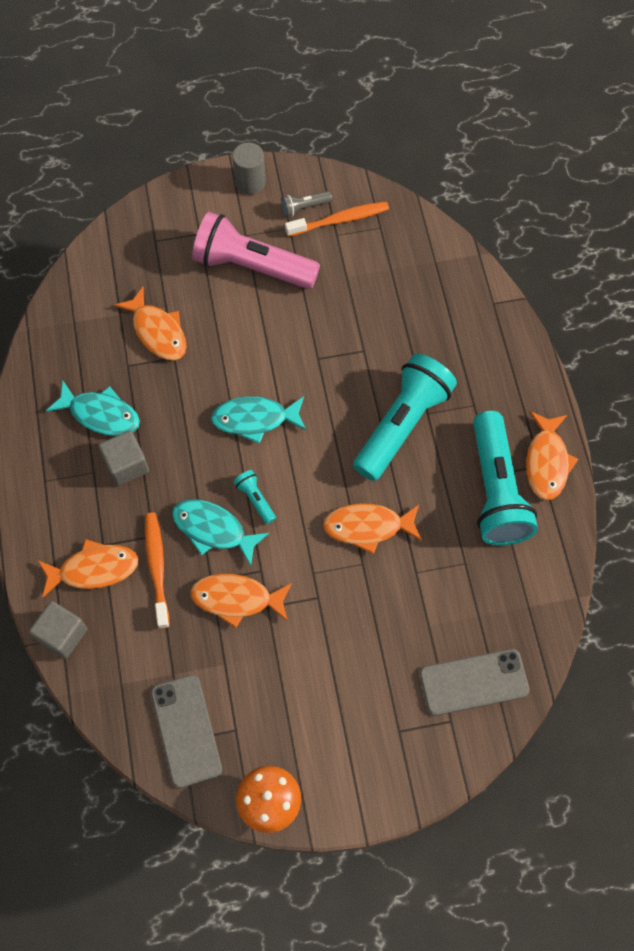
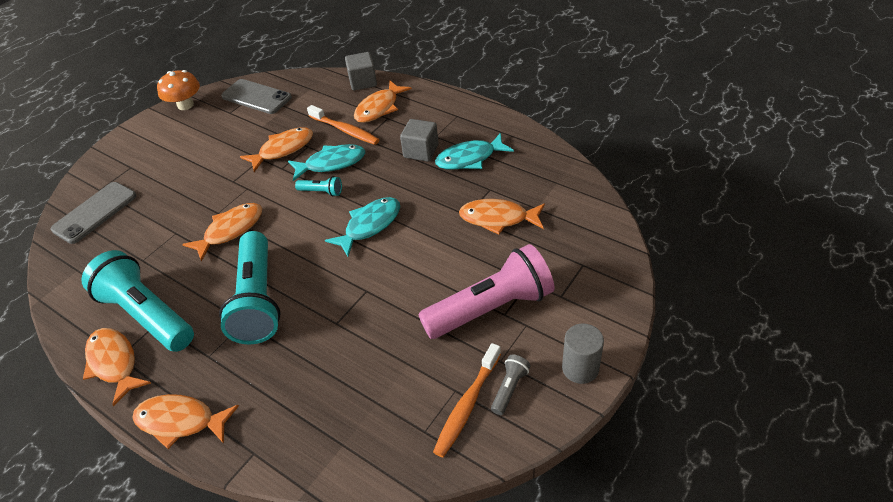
camera: 140 degrees right, 20 degrees down
(526, 367) = (180, 421): none -> orange fish

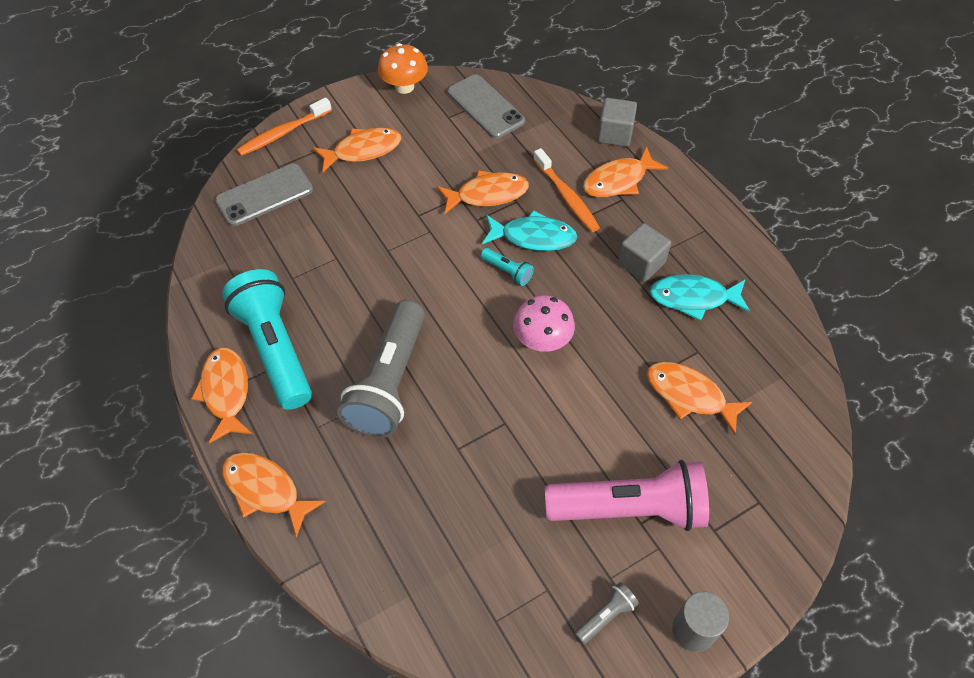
camera: 20 degrees right, 10 degrees up
(230, 230) = (393, 280): orange fish -> orange fish (363, 150)
(258, 300) = (389, 382): turquoise flashlight -> grey flashlight
(370, 225) = (542, 340): turquoise fish -> pink mushroom
(467, 405) = (552, 613): orange toothbrush -> orange toothbrush (283, 133)

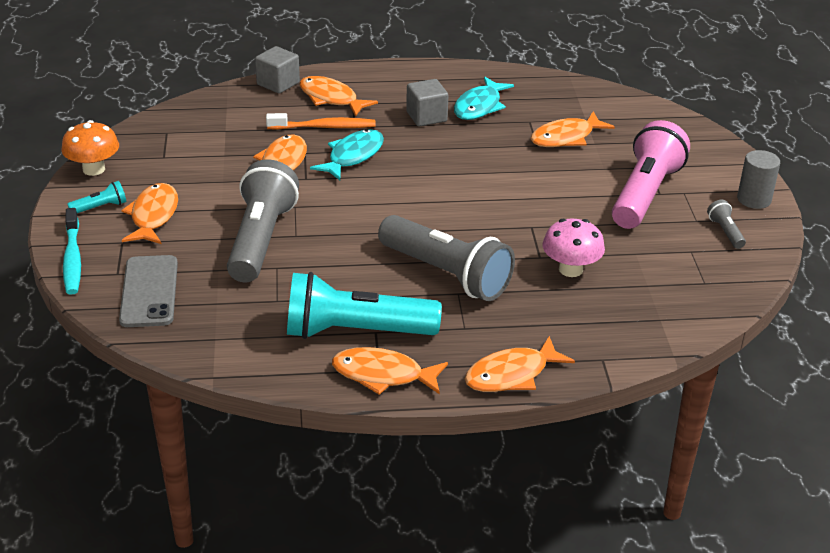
camera: 65 degrees left, 20 degrees down
(283, 133) = (72, 259): orange toothbrush -> turquoise toothbrush
(368, 230) = (260, 240): none -> grey flashlight
(485, 107) = (174, 134): grey phone -> none
(507, 271) = (378, 180): turquoise flashlight -> turquoise flashlight (100, 207)
(542, 340) = (464, 185): pink mushroom -> pink mushroom (570, 269)
(618, 181) = (331, 98): orange fish -> orange fish turned 135 degrees clockwise

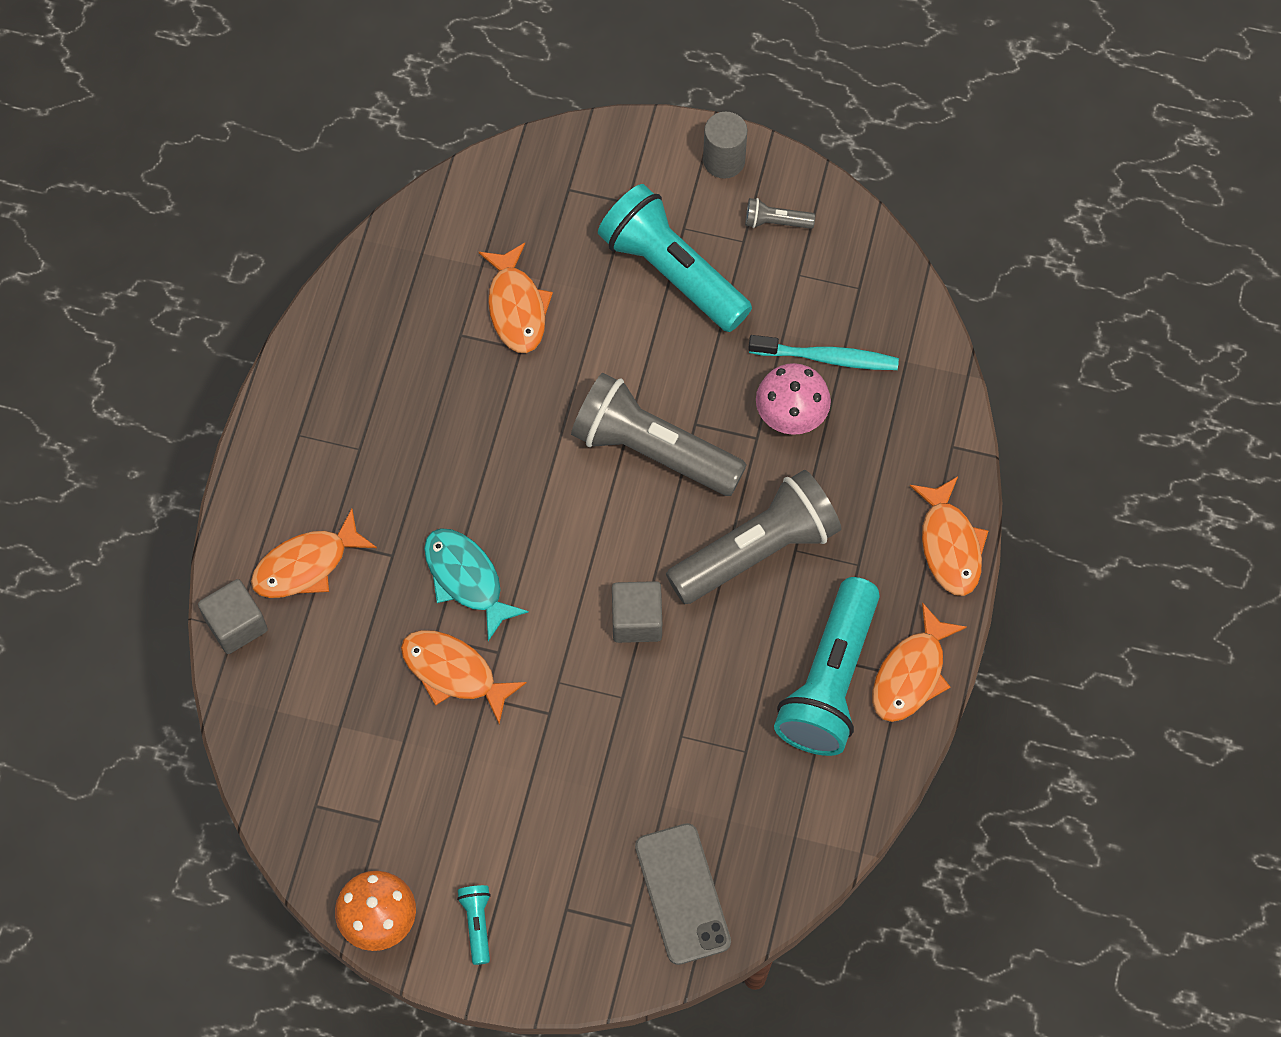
camera: 70 degrees left, 30 degrees up
(72, 259) = (583, 975): turquoise toothbrush -> turquoise toothbrush (827, 358)
(149, 292) = (682, 894): grey phone -> grey phone turned 60 degrees clockwise
(153, 216) = (520, 860): orange fish -> none
(260, 240) = (618, 741): grey flashlight -> grey flashlight (652, 450)
(324, 127) = (380, 595): orange toothbrush -> none
(426, 117) = (402, 457): grey cube -> grey cube (637, 620)
(479, 106) = (400, 382): turquoise fish -> none
(644, 194) = (672, 272): pink flashlight -> turquoise flashlight

